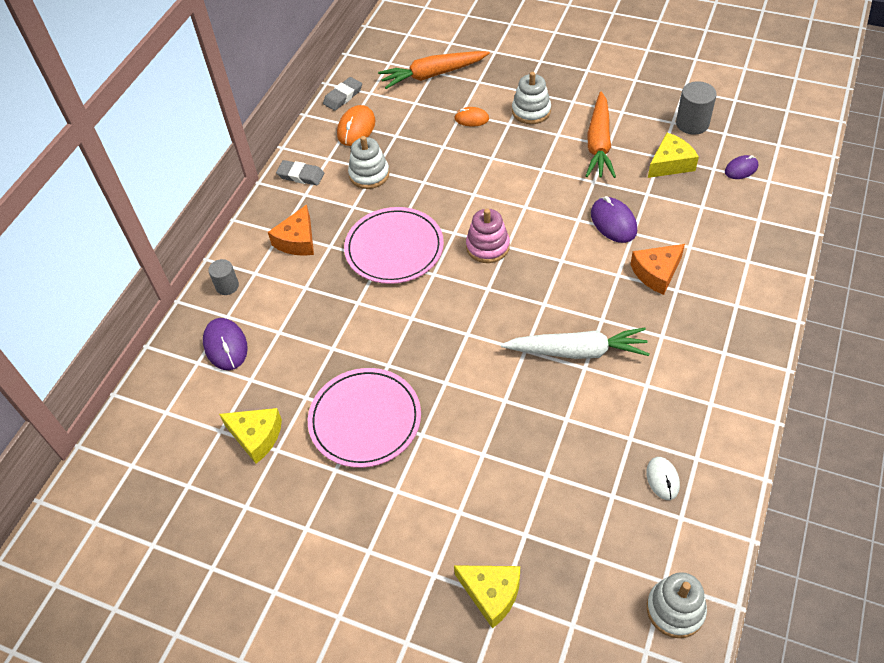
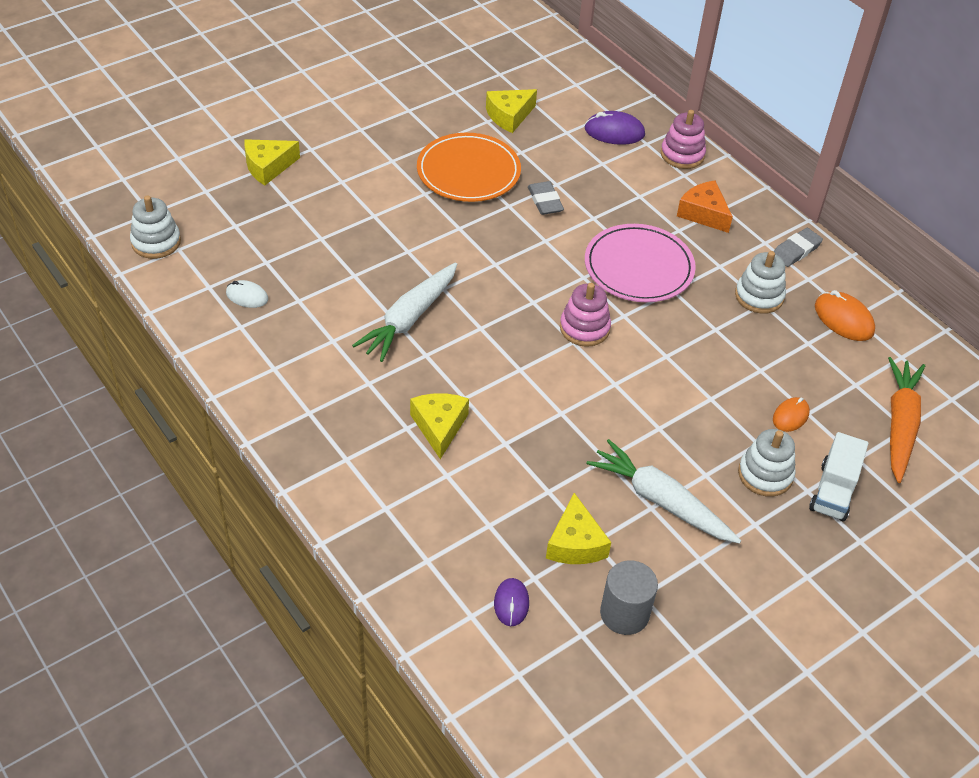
camera: 115 degrees right, 5 degrees down
(227, 286) = (682, 155): grey cylinder -> pink stacking toy
(343, 96) = (910, 333): grey eraser -> grey eraser (545, 201)
(365, 420) = (468, 171): pink plate -> orange plate
(515, 81) = (833, 491): none -> white truck
(599, 144) = (660, 500): orange carrot -> white carrot
(613, 222) = (533, 437): purple mouse -> none
(656, 273) = (439, 426): orange cheese -> yellow cheese

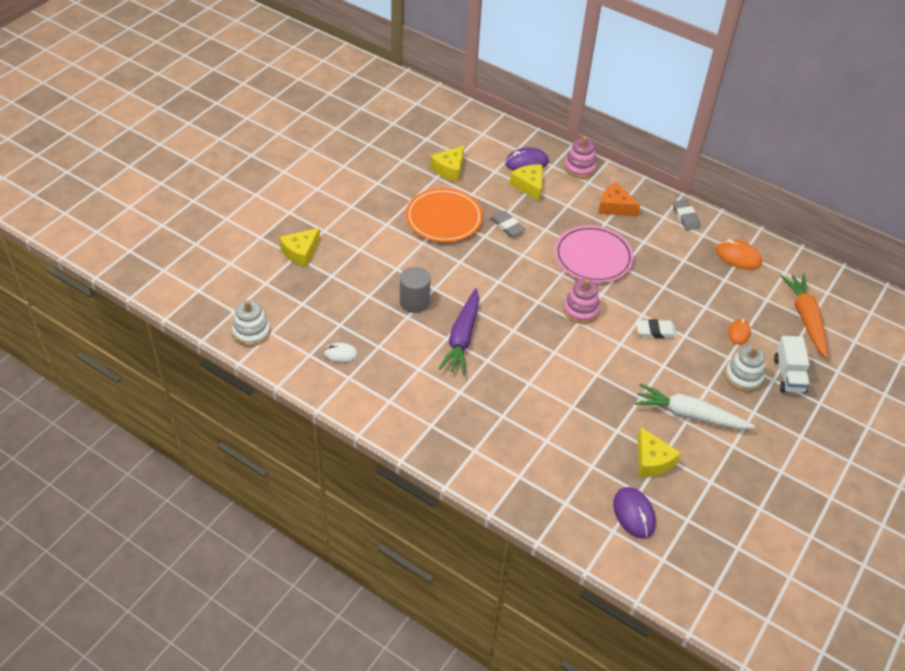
camera: 20 degrees left, 0 degrees up
(409, 319) = (462, 338): white carrot -> purple carrot
(439, 426) = (523, 408): yellow cheese -> yellow cheese (529, 186)
(511, 603) = (634, 514): purple mouse -> purple mouse, size x1.55
(624, 613) = (706, 497): grey cylinder -> grey cylinder (414, 302)
(673, 381) = (655, 331): none -> white eraser
(759, 296) = (679, 256): white stacking toy -> none
(796, 250) = (685, 217): grey eraser -> grey eraser turned 45 degrees counterclockwise

